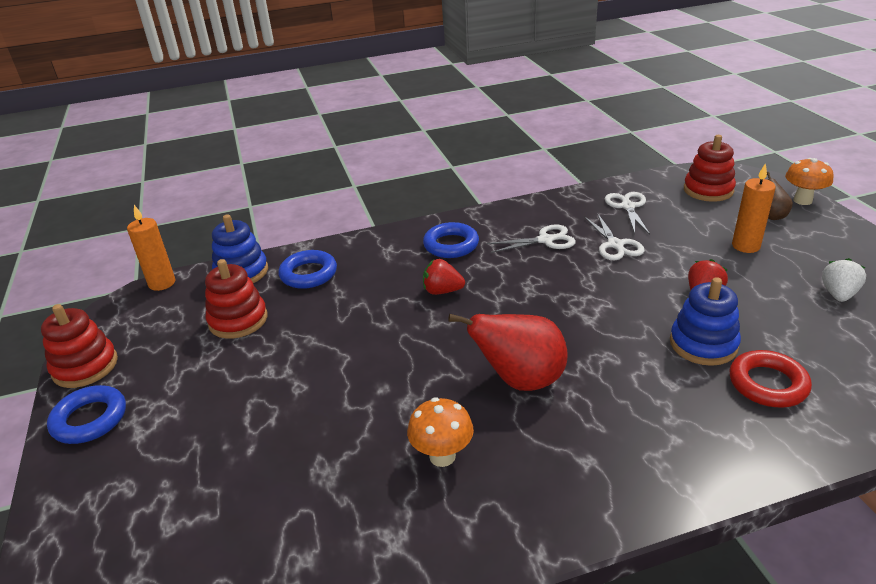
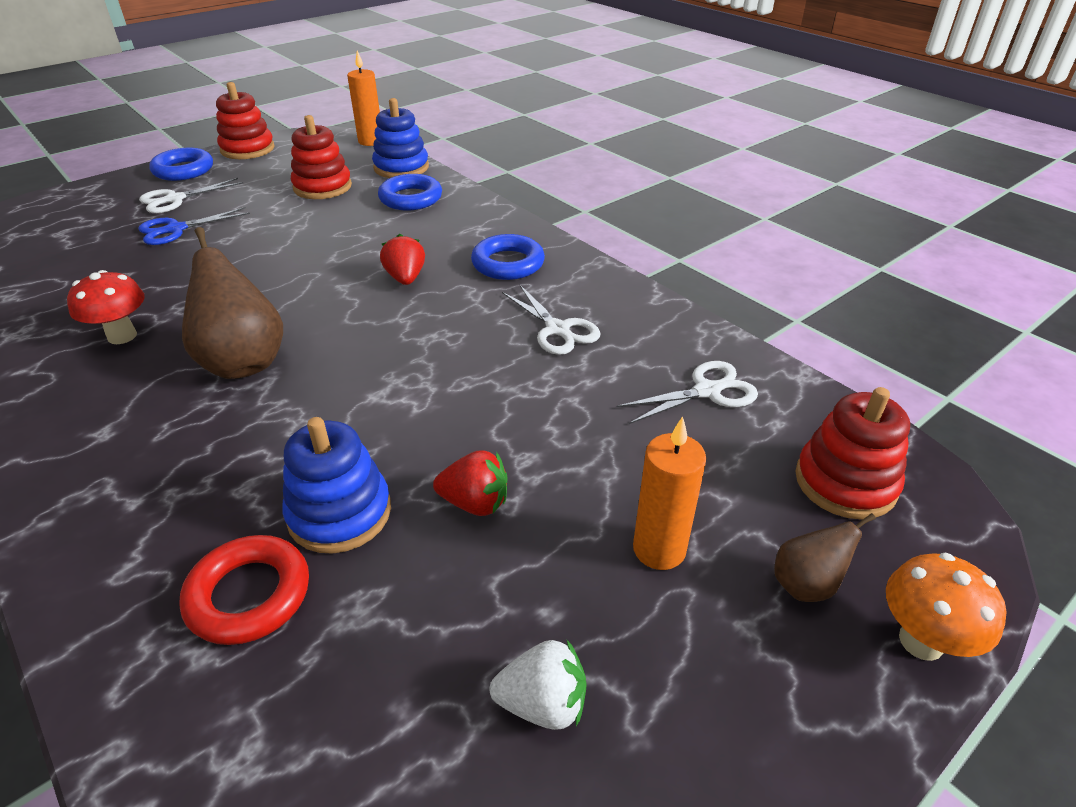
camera: 65 degrees right, 5 degrees up
(246, 423) = (176, 229): none -> blue scissors
(442, 456) = (122, 336): orange mushroom -> red mushroom
(520, 380) = (243, 362): red pear -> brown pear
(615, 245) = (579, 393): white scissors -> white scissors (175, 199)

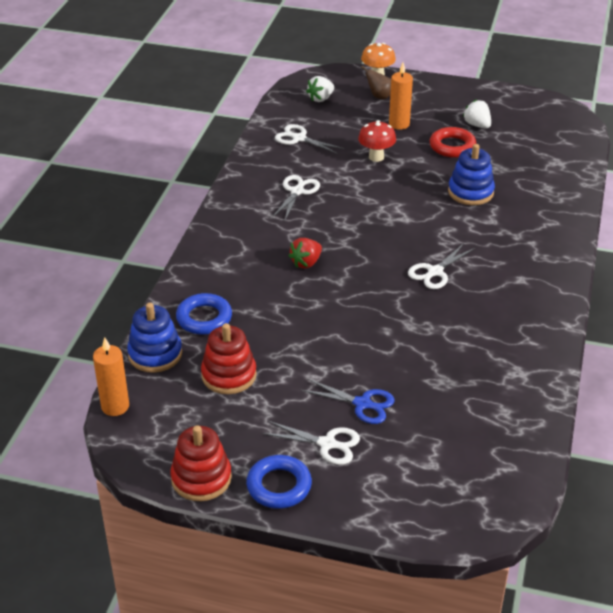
camera: 125 degrees left, 0 degrees up
(122, 336) = (471, 329): red mushroom -> red mushroom (376, 157)
(243, 362) = (435, 272): brown pear -> white scissors
(249, 595) = (521, 191): red ring -> red ring (452, 146)
(475, 503) = (427, 166): red strawberry -> none
(508, 263) = (250, 234): blue ring -> none
(845, 482) = (320, 99): red stacking toy -> white strawberry

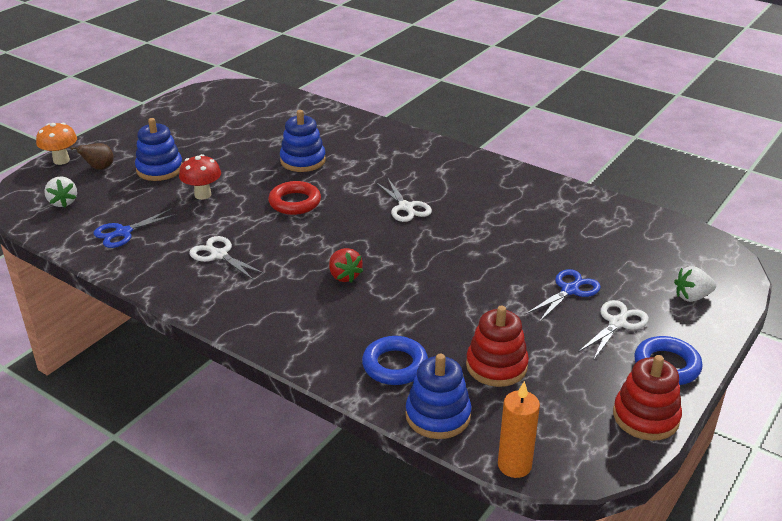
camera: 70 degrees left, 5 degrees down
(299, 138) = (123, 232): white scissors -> blue scissors
(399, 124) = (159, 169): orange candle -> blue stacking toy
(452, 146) = (224, 151): red ring -> red ring (295, 202)
(477, 125) = (203, 131): white strawberry -> white strawberry (692, 297)

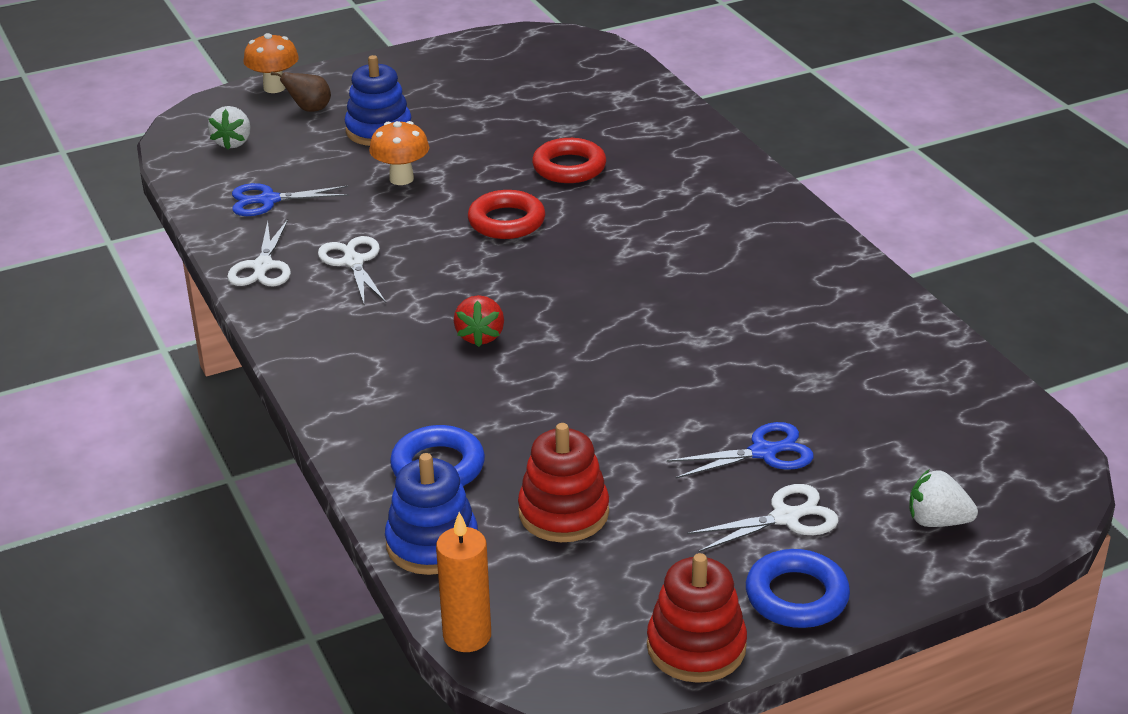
camera: 30 degrees right, 0 degrees up
(203, 195) = (401, 179): red mushroom -> orange mushroom
(303, 161) = (569, 167): blue stacking toy -> red ring
(406, 207) = (647, 270): white scissors -> white scissors (263, 266)

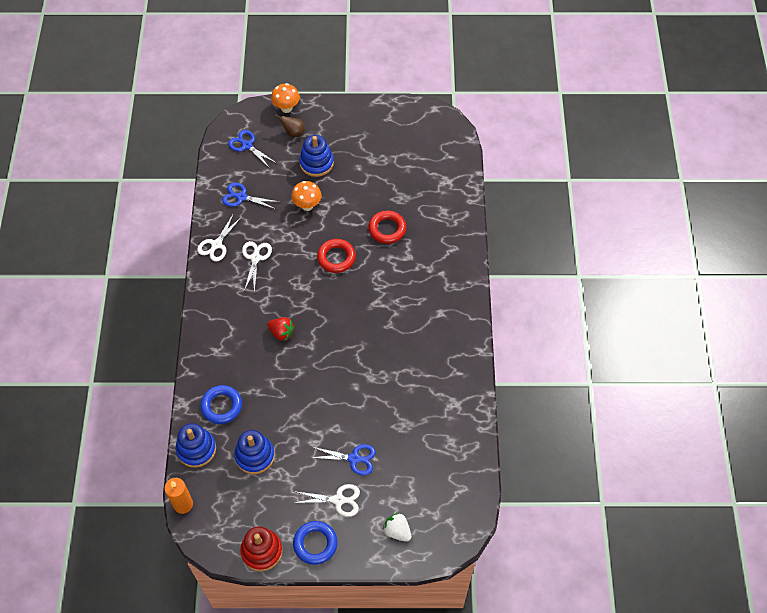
camera: 25 degrees right, 25 degrees up
(233, 142) = (247, 145): white strawberry -> blue scissors
(480, 336) = (281, 333): red strawberry -> red strawberry turned 90 degrees counterclockwise
(563, 513) = (255, 456): red stacking toy -> blue stacking toy

